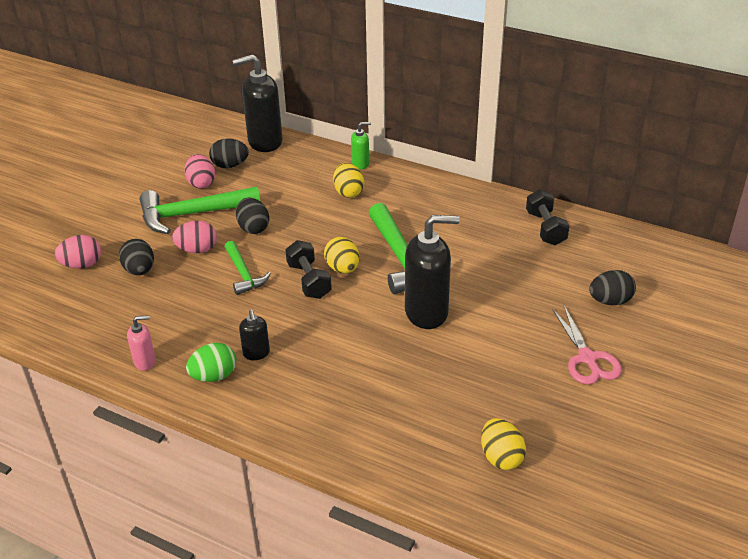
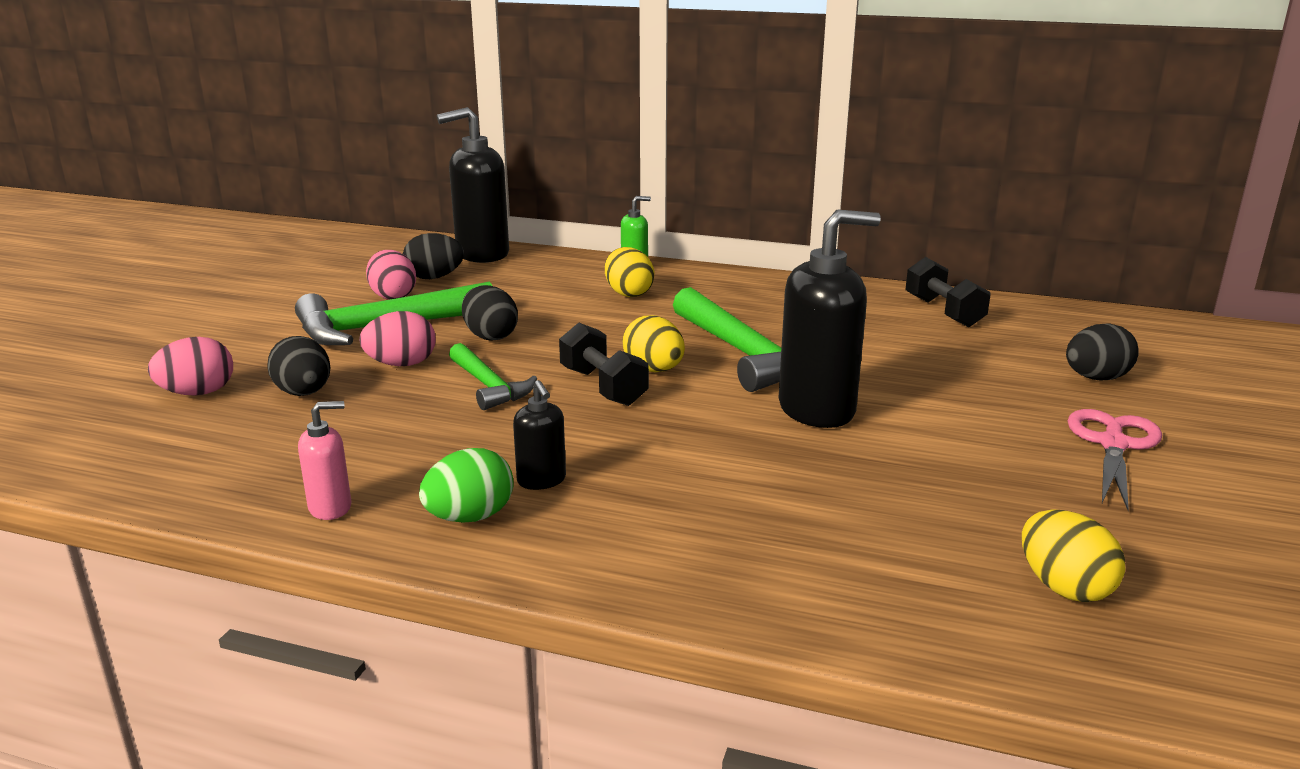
camera: 10 degrees left, 15 degrees down
(587, 358) = (1113, 444): pink scissors -> pink scissors turned 135 degrees counterclockwise

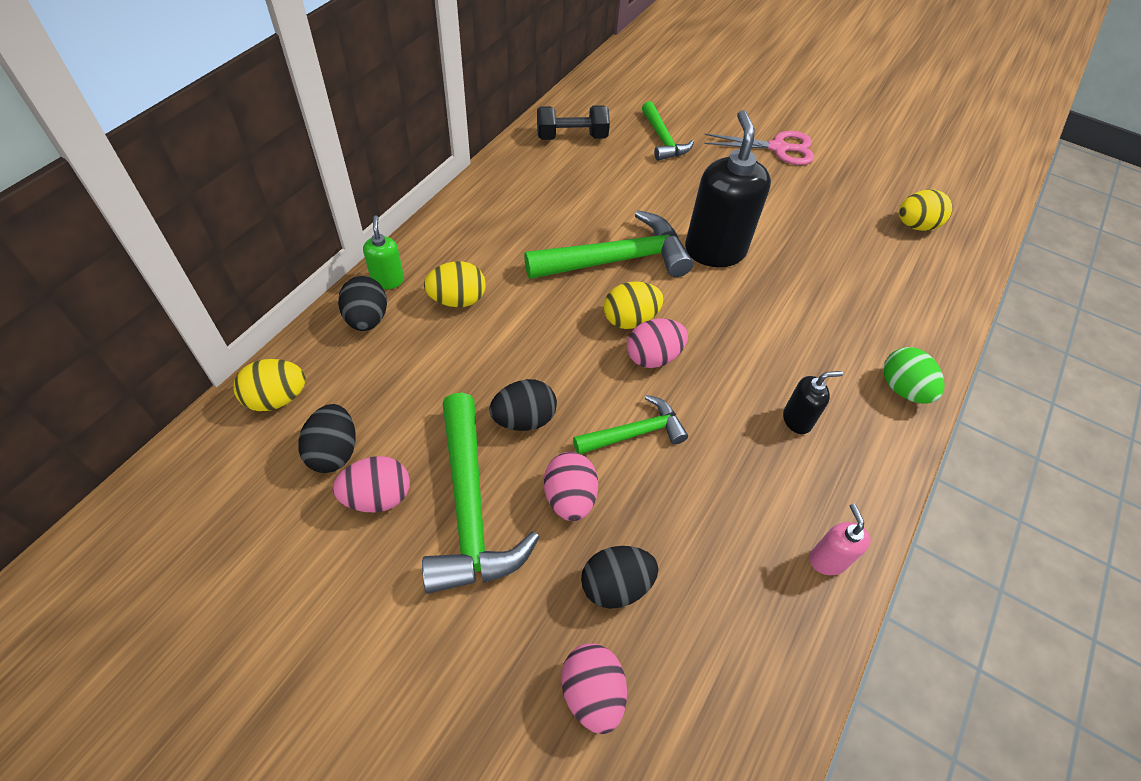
camera: 80 degrees left, 30 degrees up
(470, 517) = (844, 469): green egg -> green egg (903, 389)
(482, 254) = (277, 398): black soap dispenser -> yellow egg
(603, 387) = (653, 357): black dumbbell -> pink egg
(1012, 361) = (663, 139): none -> green hammer
(1096, 378) = (695, 118): black egg -> black egg (367, 319)
(1113, 444) = (778, 148): pink scissors -> pink scissors turned 150 degrees clockwise

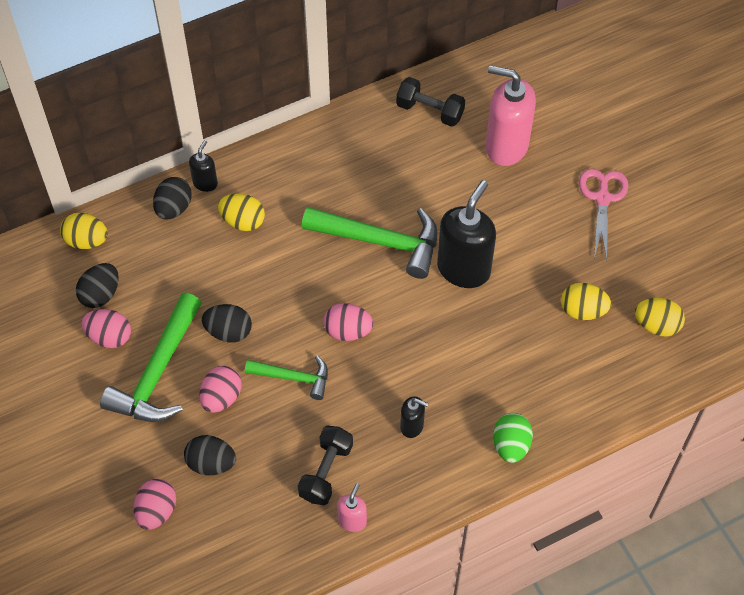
camera: 35 degrees right, 5 degrees up
(388, 280) = (205, 183): green soap dispenser -> black soap dispenser
(630, 319) = (353, 295): yellow egg -> yellow egg (582, 310)
(663, 139) = (506, 146): green hammer -> pink soap dispenser
(753, 519) = (326, 472): none -> black dumbbell
(778, 148) = (602, 198): pink scissors -> pink scissors turned 120 degrees counterclockwise

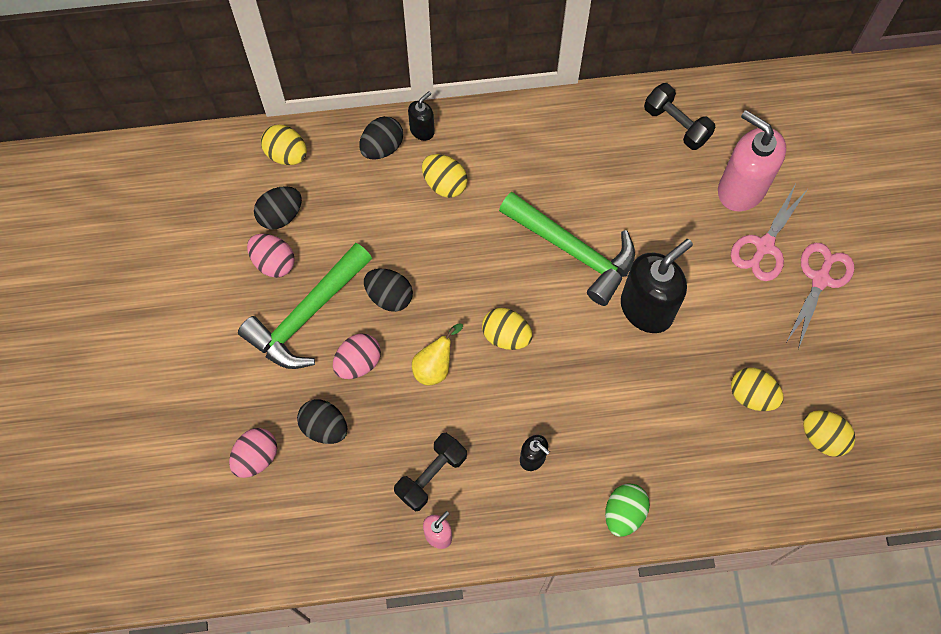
camera: 20 degrees right, 10 degrees up
(293, 377) = (435, 366): green hammer -> yellow pear
(348, 331) = (506, 335): pink egg -> yellow egg
(544, 186) = (764, 246): none -> pink scissors

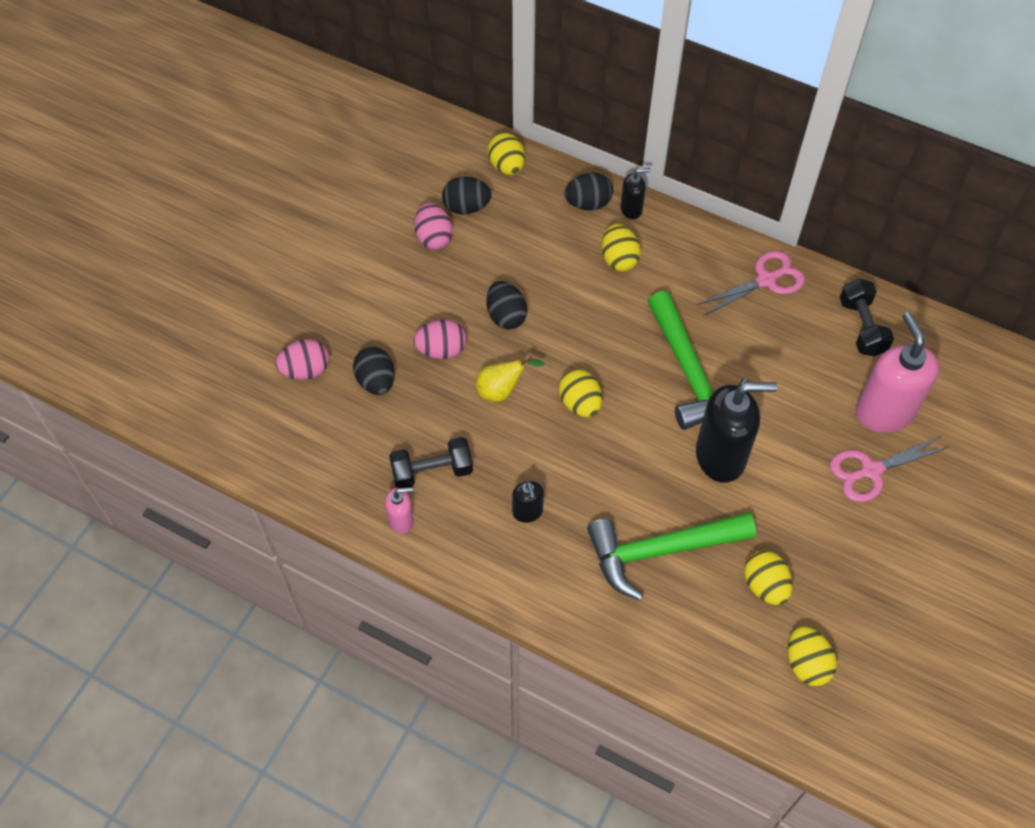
camera: 35 degrees right, 10 degrees down
(307, 315) = (429, 291): green hammer -> green hammer (660, 551)
(624, 513) = (572, 607): green egg -> none
(820, 279) = (905, 530): pink scissors -> pink scissors (766, 280)

